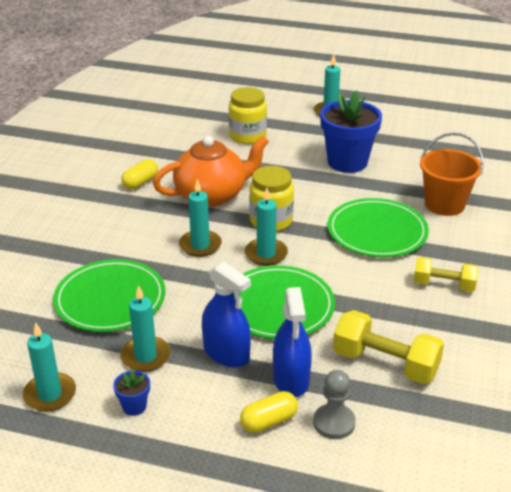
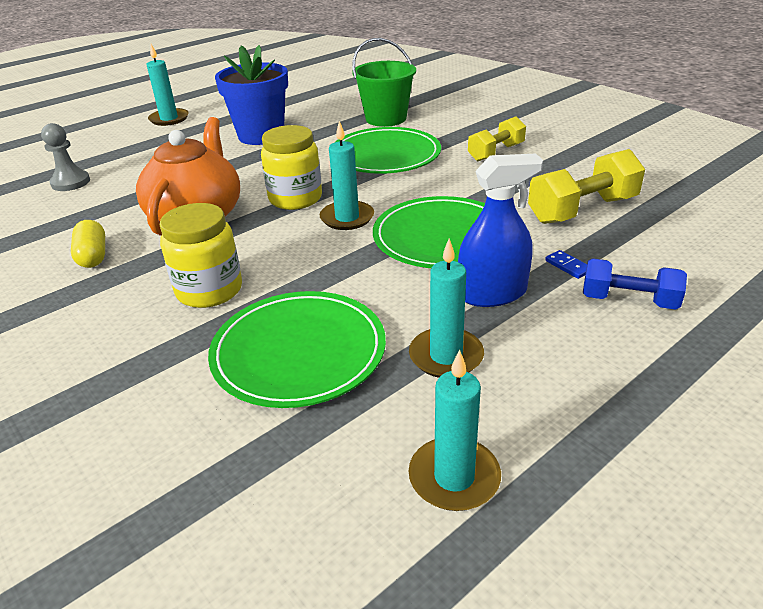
camera: 55 degrees left, 0 degrees up
(134, 406) = (538, 396): blue flower pot -> none
(200, 245) = (278, 252): turquoise candle -> none
(247, 136) = (129, 167): yellow jar -> yellow jar (209, 290)
(269, 421) = (628, 300): yellow capsule -> blue dumbbell
(291, 379) = (568, 266): blue spray bottle -> blue domino
(334, 423) = (653, 263): grey pawn -> grey pawn (70, 182)
(444, 204) = (386, 118): orange bucket -> green bucket

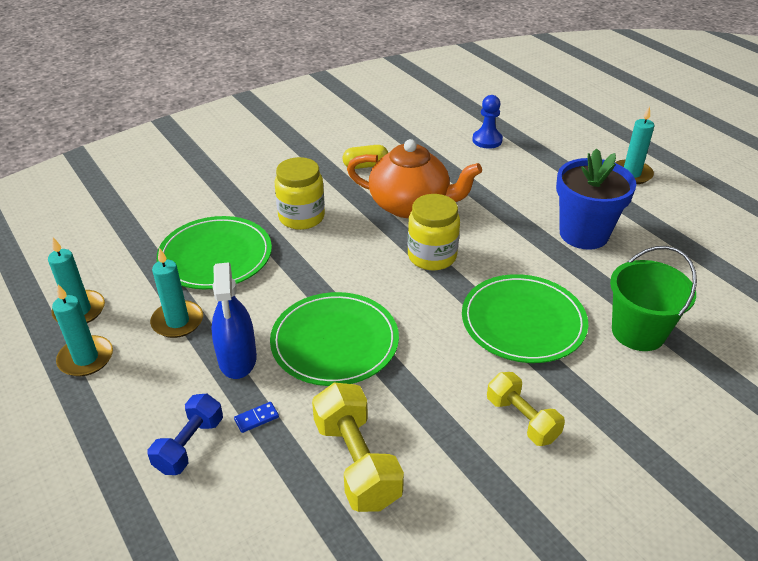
camera: 95 degrees right, 5 degrees up
(70, 182) = (487, 140): grey pawn -> blue pawn
(347, 218) = (387, 286): turquoise candle -> turquoise candle (86, 358)

